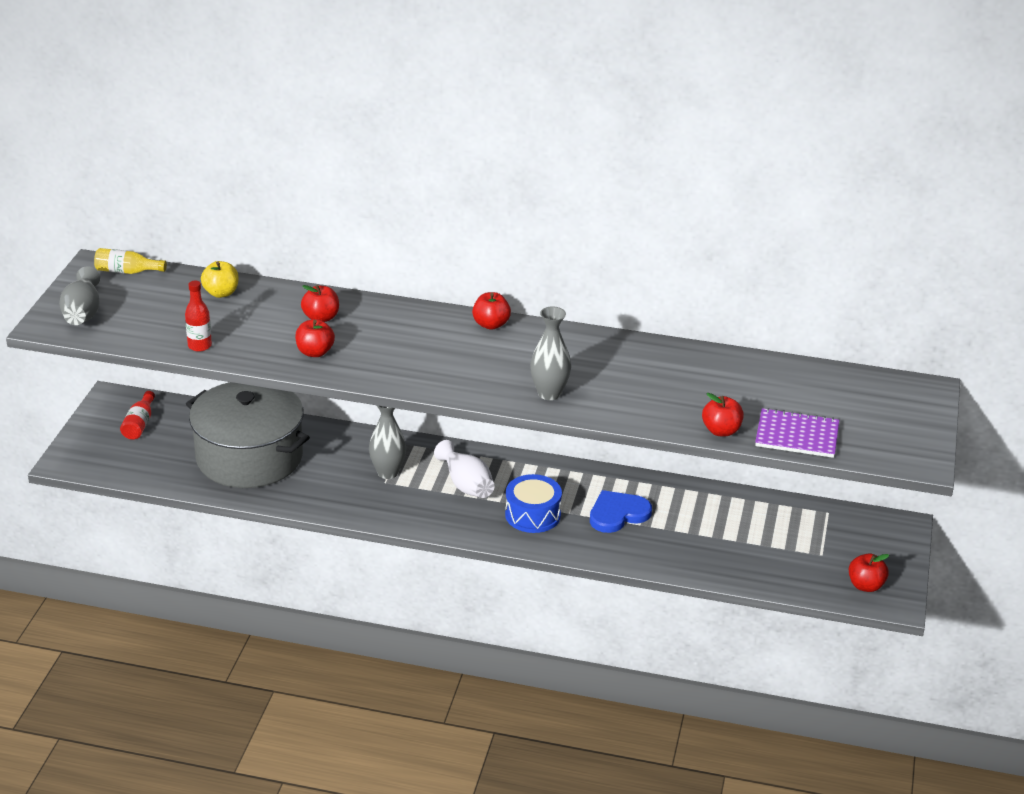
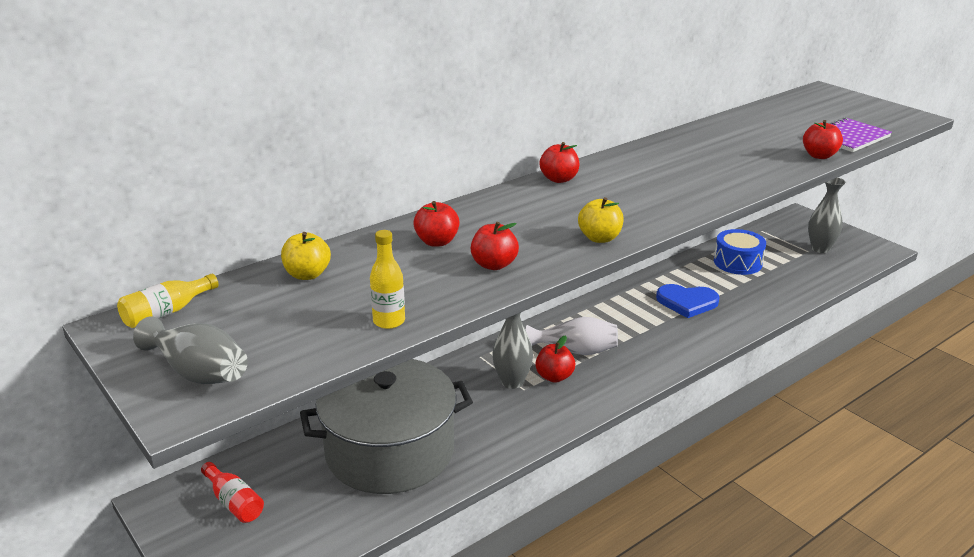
camera: 50 degrees left, 5 degrees down
(199, 346) = (389, 321): red bottle -> yellow bottle
(408, 378) = (599, 238): none -> yellow apple
(532, 515) = (650, 338): blue drum -> blue drum (737, 262)
(549, 393) = (697, 192): grey vase -> grey vase (820, 248)
(618, 514) = (687, 302): blue heart -> blue heart turned 90 degrees counterclockwise
(865, 586) = (857, 251): red apple -> red apple (554, 377)

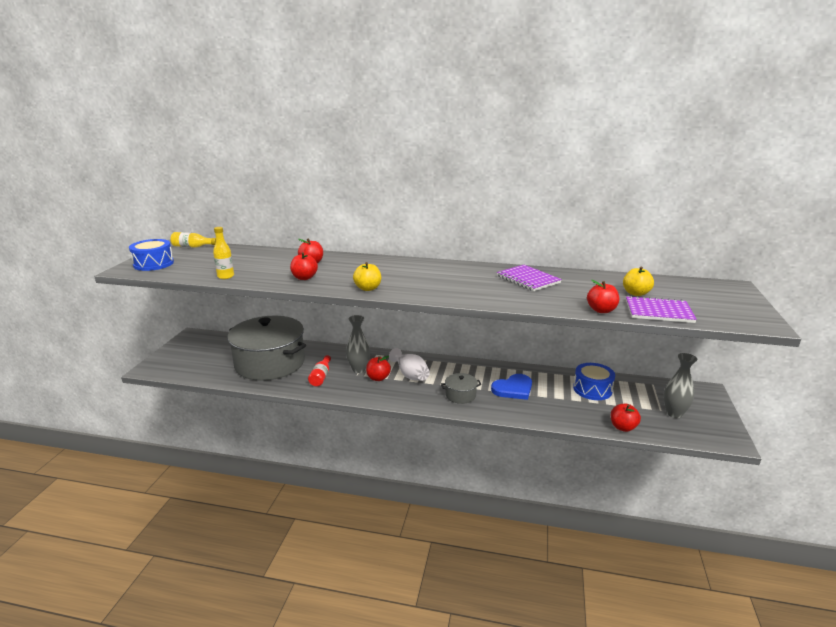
camera: 50 degrees right, 5 degrees down
(198, 372) = (153, 264): grey vase -> blue drum
(234, 502) = (204, 348): red bottle -> red bottle (321, 377)
(307, 274) = (249, 254): yellow apple -> yellow apple (636, 293)
(559, 179) = (424, 263): red apple -> red apple (623, 427)
(663, 339) = (460, 395): none -> grey pot
(687, 302) = (513, 389): blue heart -> blue heart turned 90 degrees counterclockwise
(694, 152) = (528, 279): none -> purple notebook

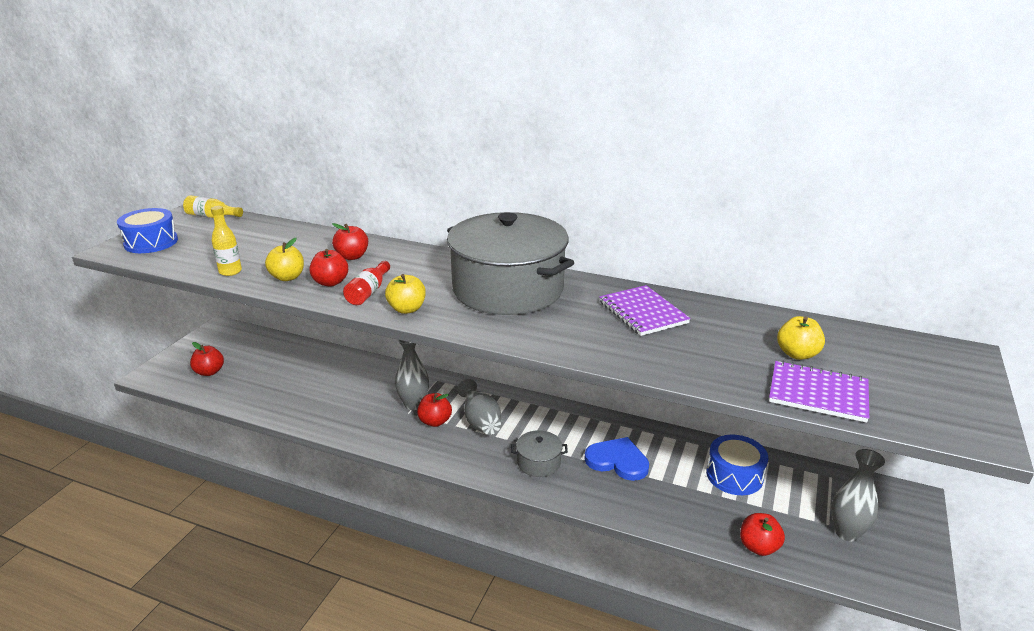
camera: 10 degrees right, 5 degrees up
(270, 363) = (301, 382): grey pot -> grey pot (508, 289)
(271, 277) = (287, 277): none -> yellow apple
(321, 377) = (360, 411): red bottle -> red bottle (368, 292)
(410, 375) = (480, 421): white vase -> grey vase
(513, 389) = (617, 461): blue heart -> blue heart turned 135 degrees counterclockwise
(601, 310) = (728, 382): red apple -> red apple (209, 372)

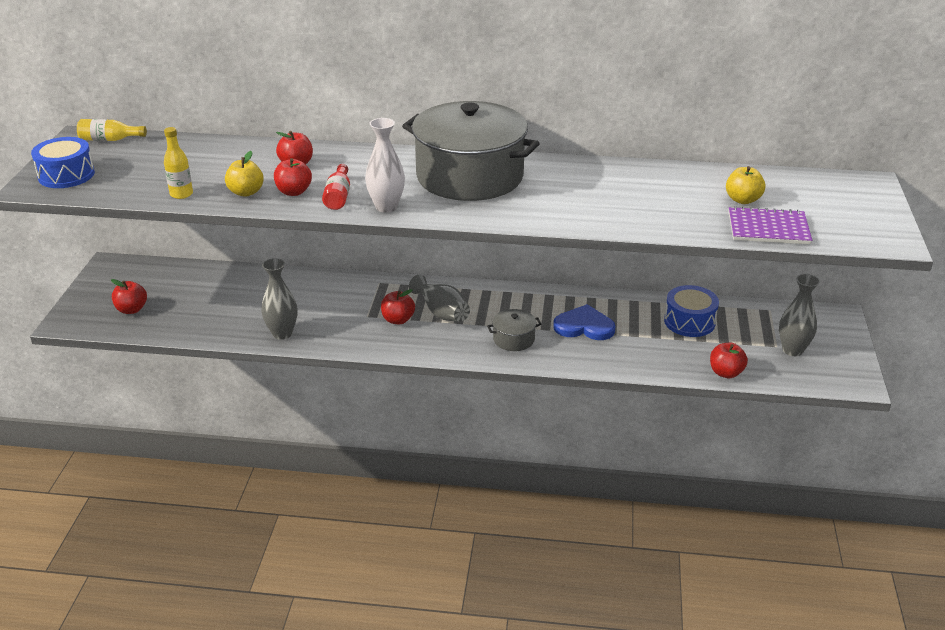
camera: 15 degrees left, 5 degrees up
(407, 309) = (386, 207): yellow apple -> white vase
(414, 404) = (368, 308): grey vase -> grey vase (282, 333)
(642, 312) = (601, 182): purple notebook -> none

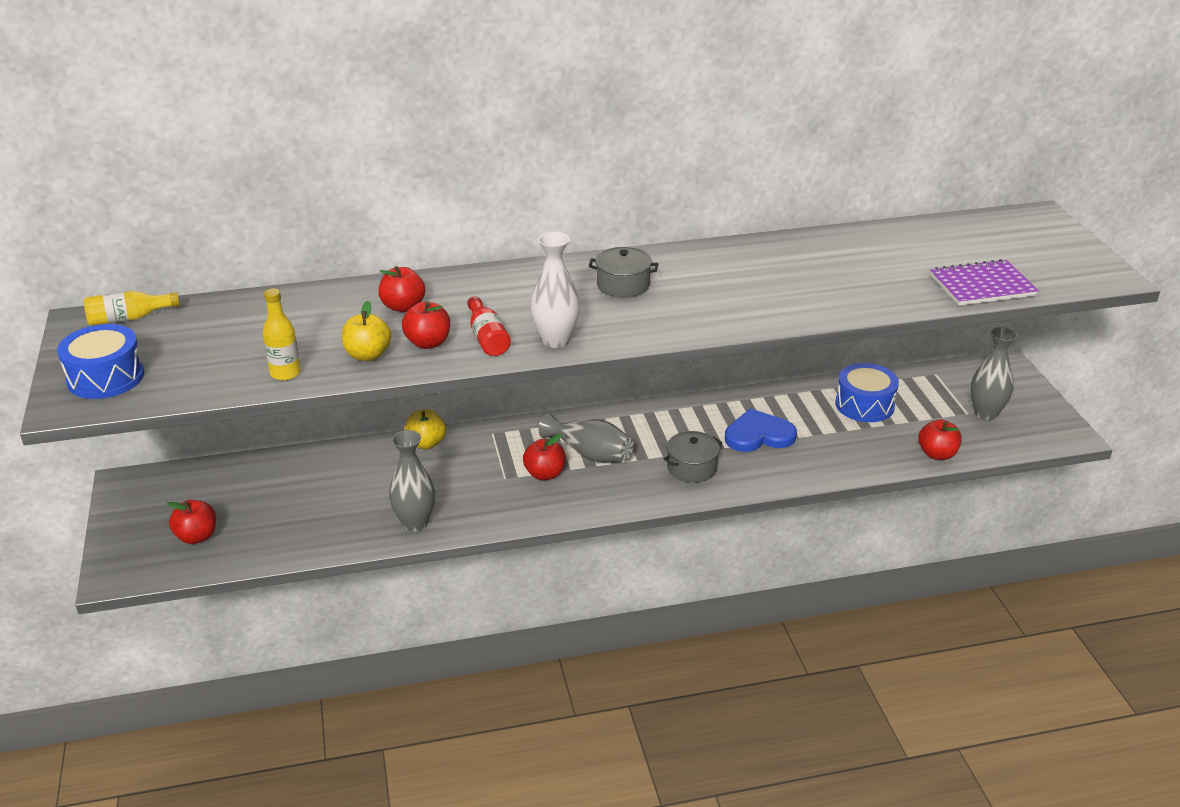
camera: 20 degrees left, 0 degrees up
(470, 176) = (623, 285): grey pot -> grey pot, size x0.41
(742, 200) = (933, 258): yellow apple -> yellow apple (426, 443)

